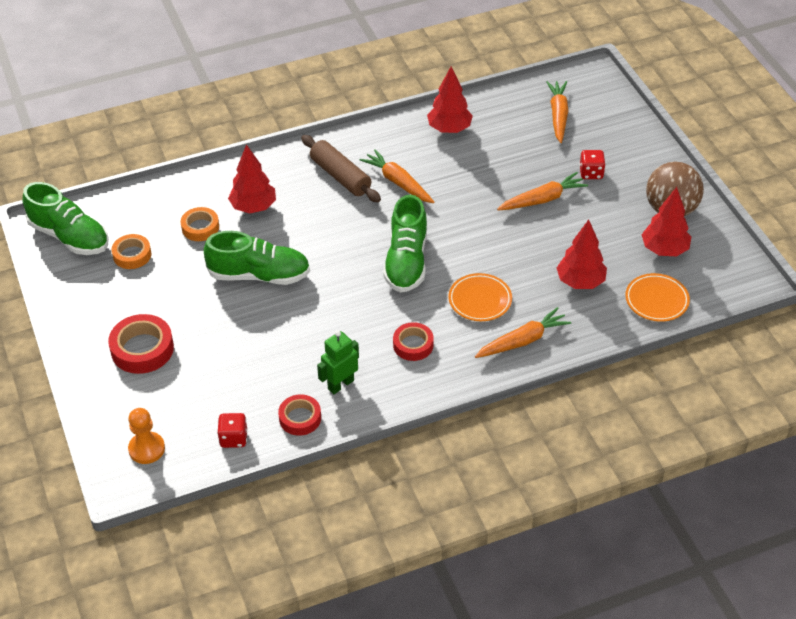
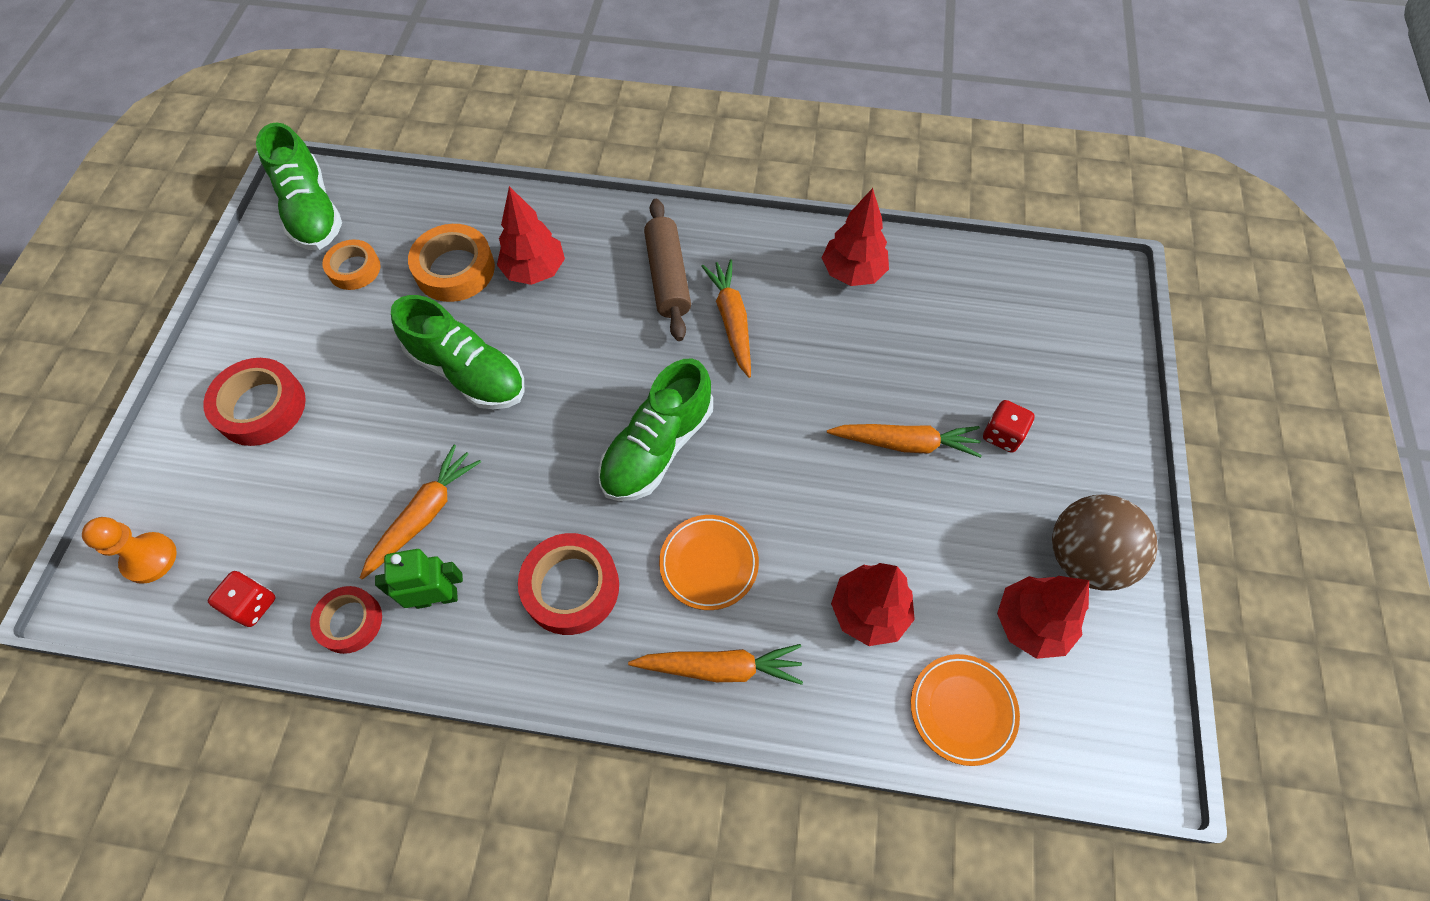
camera: 30 degrees right, 15 degrees up
(200, 227) = (455, 269): orange tape -> orange tape, size x1.54
(413, 345) = (571, 587): red tape -> red tape, size x1.54
(558, 115) = (1014, 320): orange carrot -> orange carrot (424, 515)

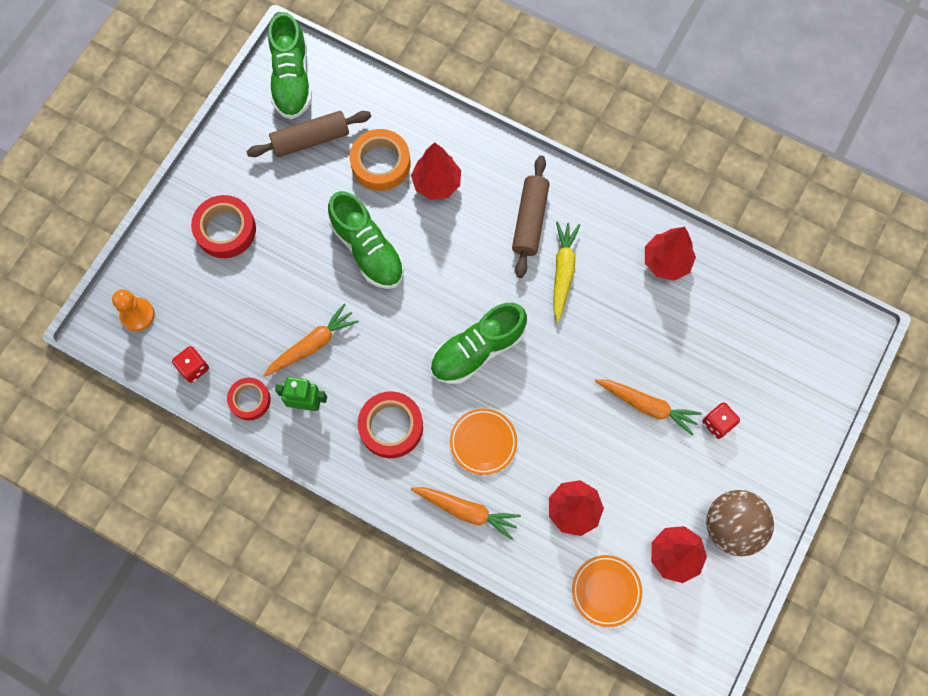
camera: 20 degrees right, 10 degrees up
(354, 269) = (311, 140): orange tape -> brown rolling pin
(732, 321) = (563, 271): orange carrot -> yellow carrot

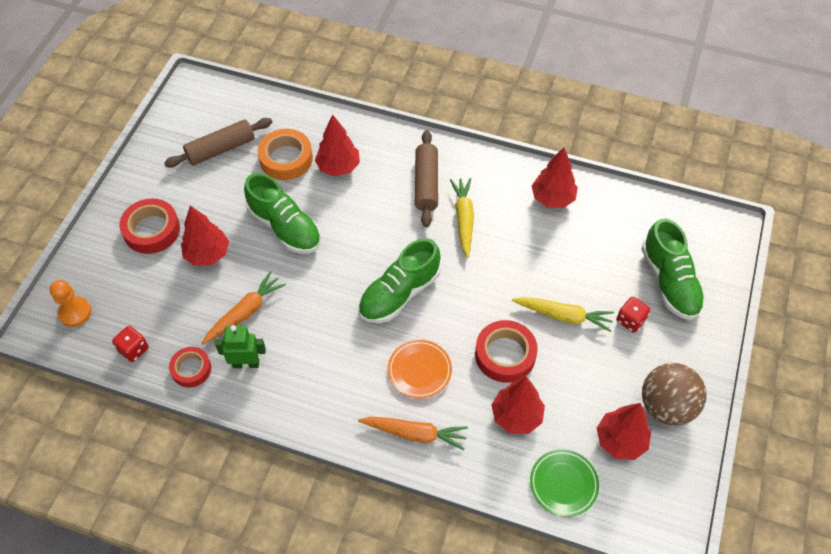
camera: 10 degrees left, 15 degrees down
(281, 269) = (207, 254): none -> red tree
(292, 79) = (198, 106): green shoe -> green shoe (669, 282)
(391, 426) = (330, 371): red tape -> red tape (505, 355)
(606, 591) = (563, 484): orange plate -> green plate
(647, 406) = (563, 316): orange carrot -> yellow carrot

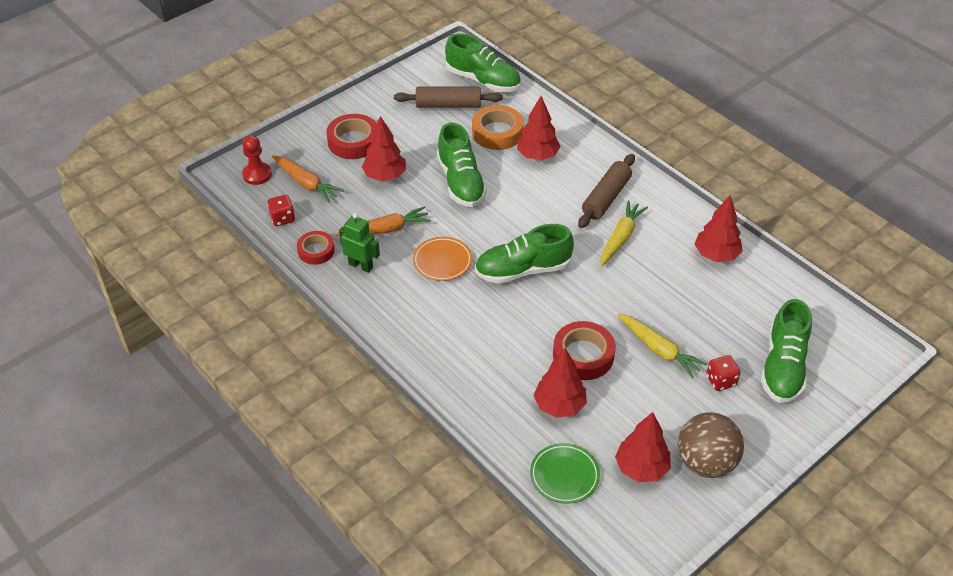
camera: 30 degrees right, 10 degrees down
(75, 312) = (257, 174): orange pawn -> red pawn
(237, 108) = (483, 80): none -> green shoe
(415, 434) = (462, 378): orange carrot -> orange carrot (306, 183)
(419, 370) = (499, 334): orange plate -> orange plate (442, 261)

